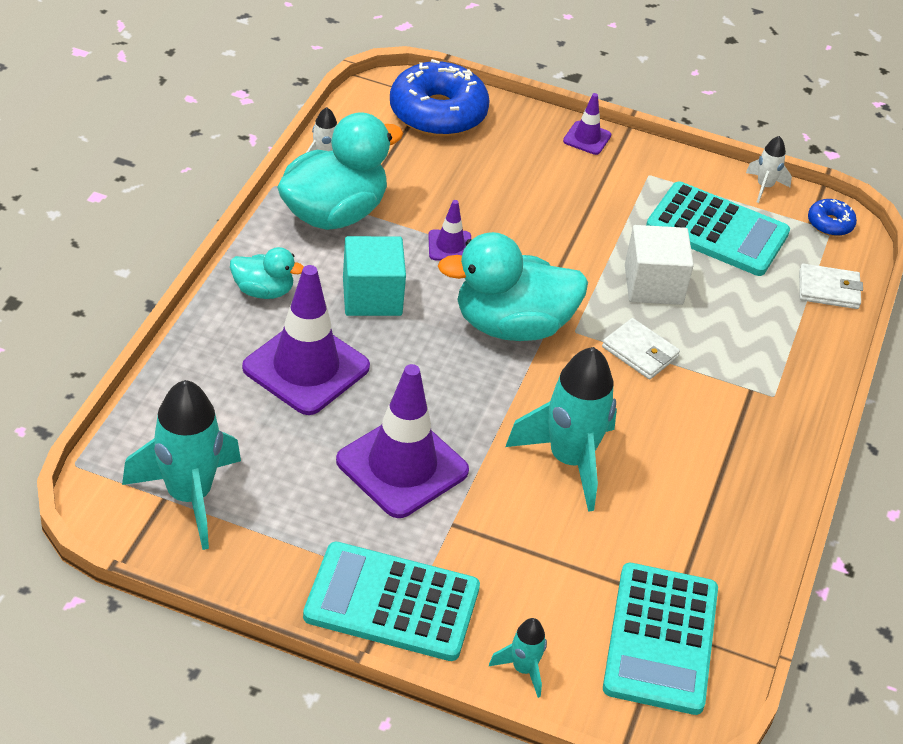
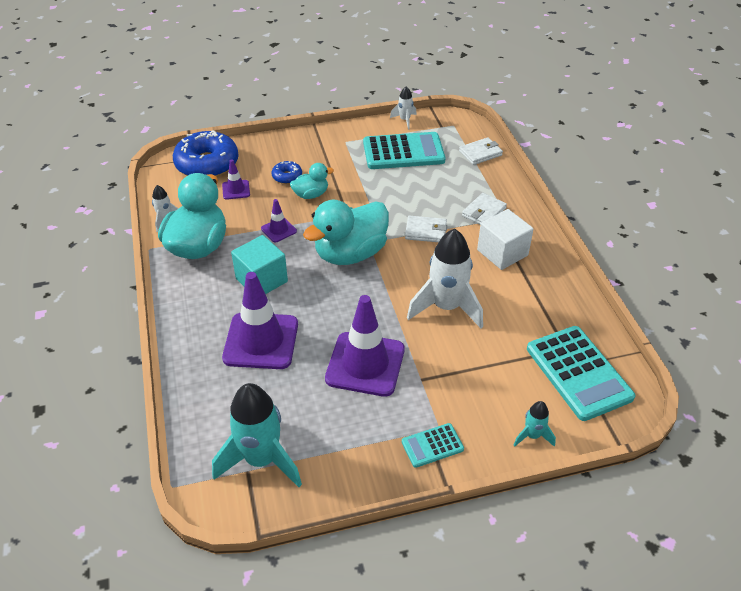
camera: 30 degrees left, 0 degrees up
(263, 291) = (196, 311): turquoise duck -> turquoise duck (311, 195)
(392, 603) = (432, 445): turquoise calculator -> turquoise calculator, size x0.50
(569, 460) = (446, 307): turquoise rocket -> white rocket
(587, 138) = (297, 139): purple traffic cone -> purple traffic cone (236, 190)
(653, 285) = (399, 194): white cube -> white cube (502, 253)
(747, 371) = (484, 212): none -> white wallet
(830, 224) = (450, 122): blue donut -> blue donut (287, 176)

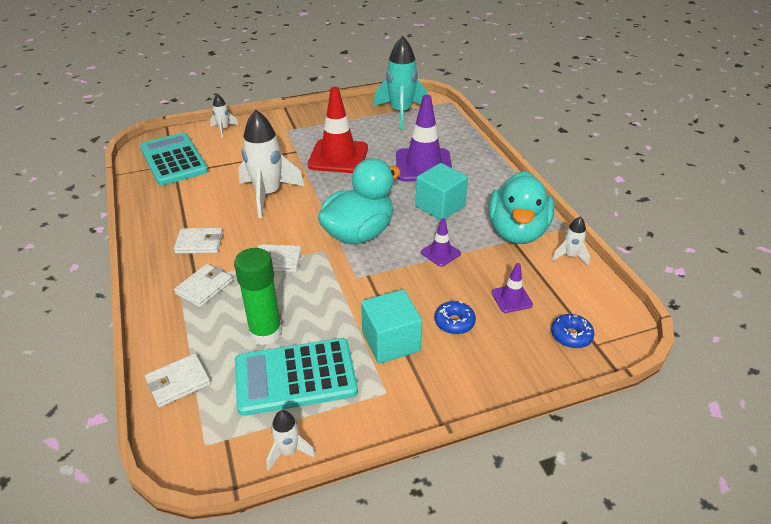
camera: 175 degrees right, 5 degrees down
(207, 164) = (571, 336): blue donut -> blue donut, size x0.47
(311, 195) = (416, 298): turquoise duck -> none
(336, 167) = (391, 341): none -> turquoise cube
(365, 364) = (338, 157): purple traffic cone -> red traffic cone
(427, 178) = (266, 333): none -> green glue stick
(432, 445) = (292, 122): turquoise calculator -> none
(502, 253) = (199, 243): white cube -> white wallet
(532, 436) = (223, 129): turquoise rocket -> white rocket

